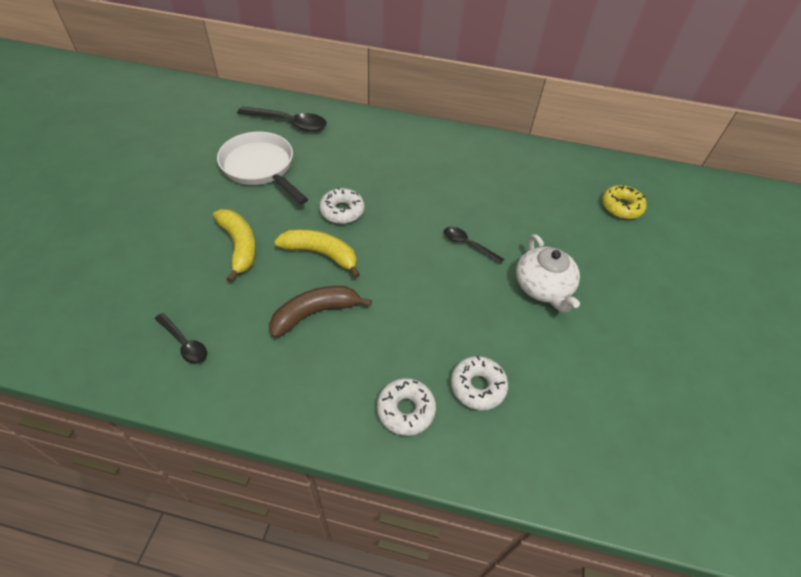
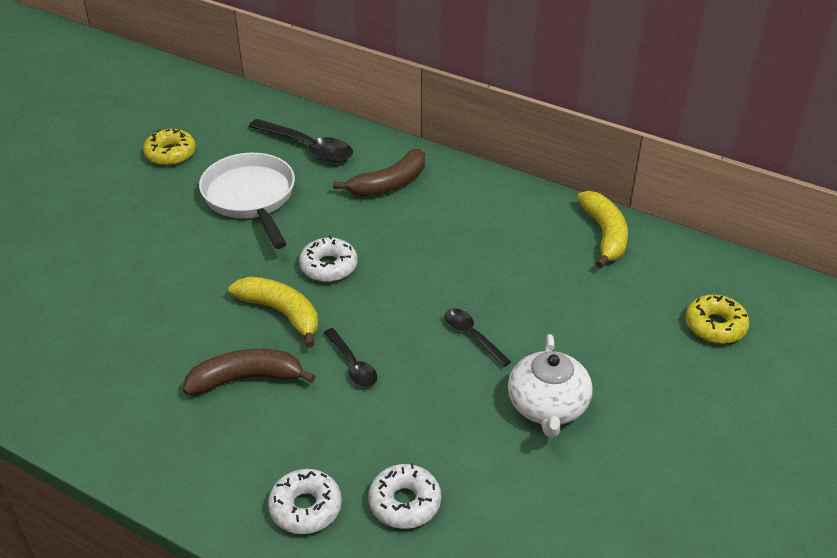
camera: 20 degrees right, 10 degrees down
(182, 142) = (170, 154): none -> yellow donut
(184, 343) = (89, 381): black spoon -> black spoon (352, 365)
(239, 246) = (190, 287): yellow banana -> yellow banana (605, 235)
(360, 142) = (389, 184): none -> brown banana

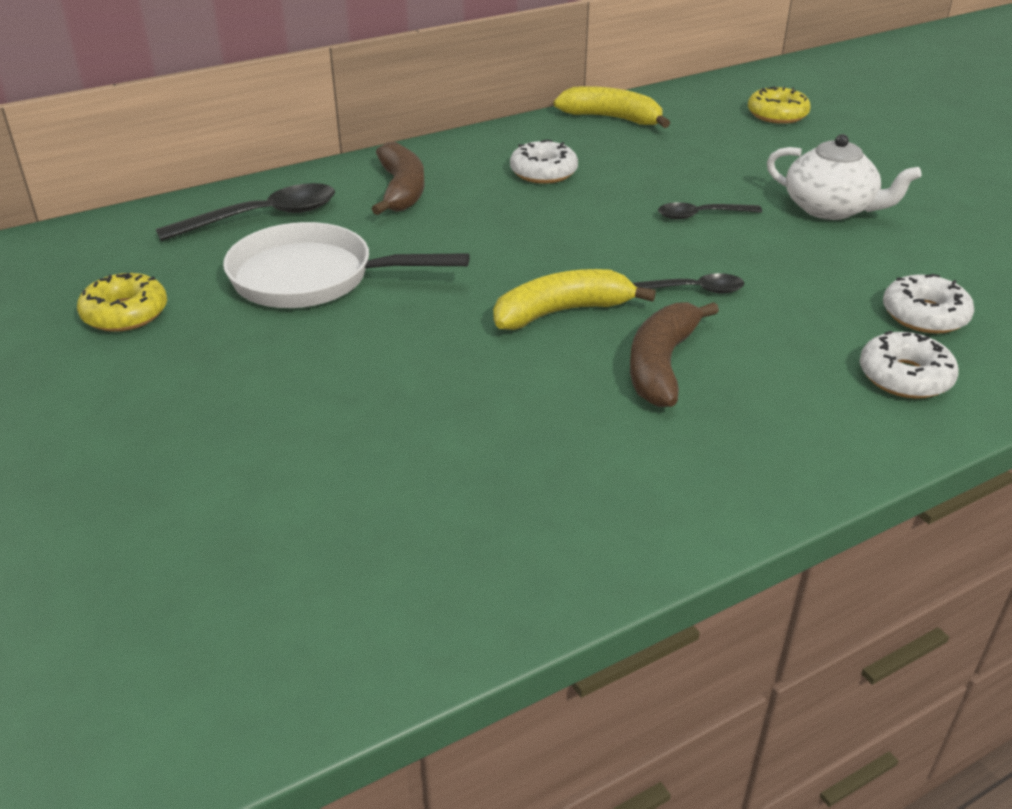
camera: 60 degrees left, 5 degrees down
(328, 266) = (508, 261): white donut -> white donut (543, 172)

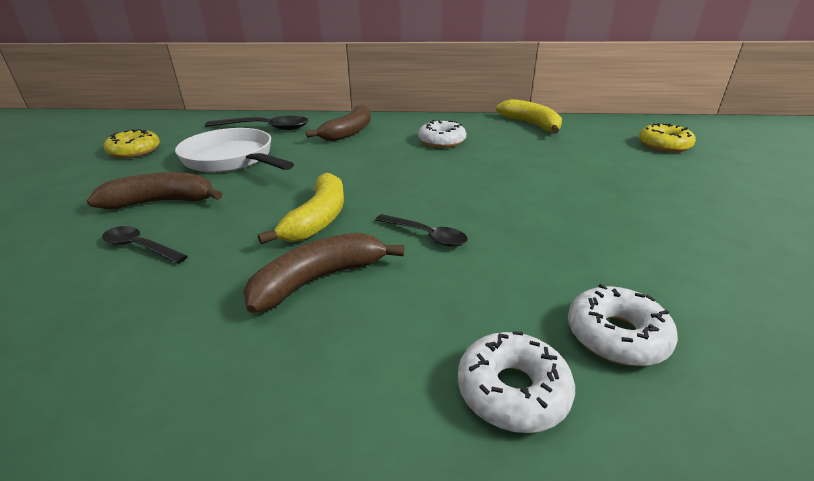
camera: 35 degrees right, 5 degrees down
(338, 360) = (162, 202): none -> brown banana
(562, 312) = (318, 219): yellow banana -> yellow banana turned 90 degrees clockwise
(701, 215) = (510, 190): black spoon -> black spoon (140, 247)
(830, 209) = (629, 214): white teapot -> none

